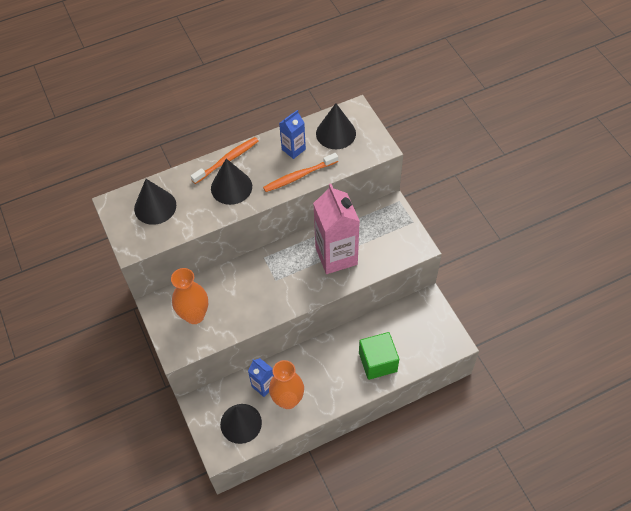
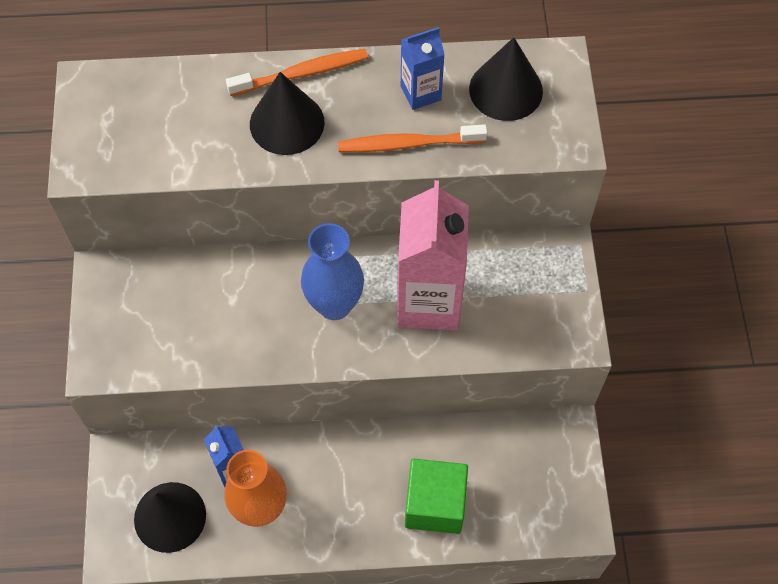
camera: 20 degrees right, 5 degrees up
(155, 207) = (149, 112): black cone -> none
(194, 315) = (154, 315): orange vase -> none
(288, 275) = (334, 305): none -> blue vase

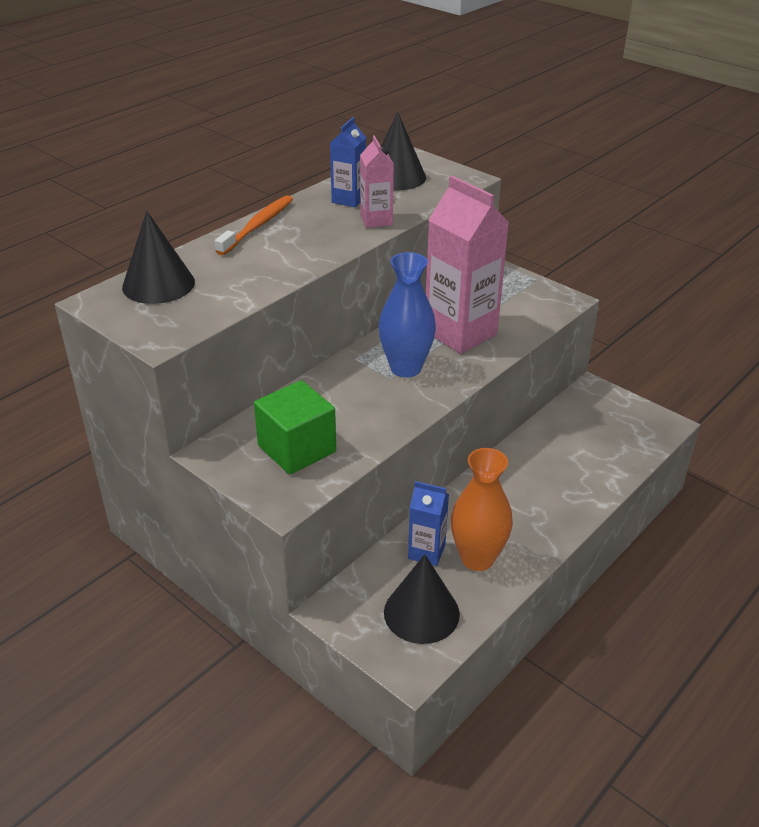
camera: 45 degrees left, 25 degrees down
(287, 123) = (283, 248): black cone -> black cone (158, 284)
(408, 144) = (376, 220): orange toothbrush -> pink carton
(435, 504) = (577, 473): green cube -> green cube (297, 449)

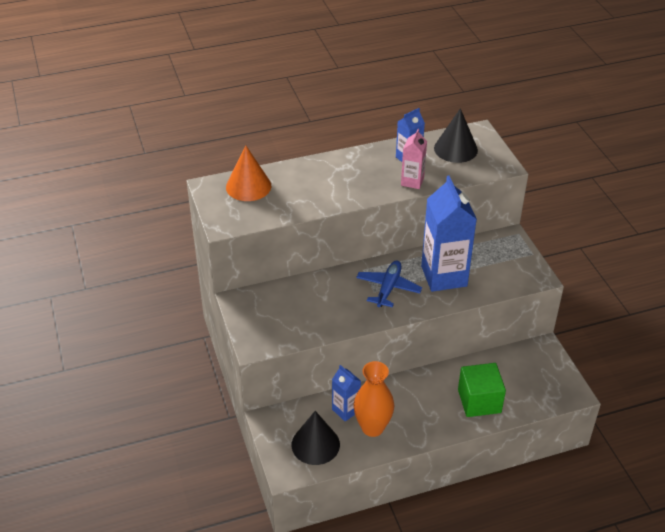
camera: 30 degrees right, 5 degrees up
(158, 284) = (248, 186): black cone -> orange cone
(258, 226) = (336, 161): orange toothbrush -> none
(297, 449) = (284, 317): green cube -> green cube (479, 401)
(405, 368) = (388, 288): blue vase -> blue plane
(460, 333) = (444, 276): pink carton -> blue carton

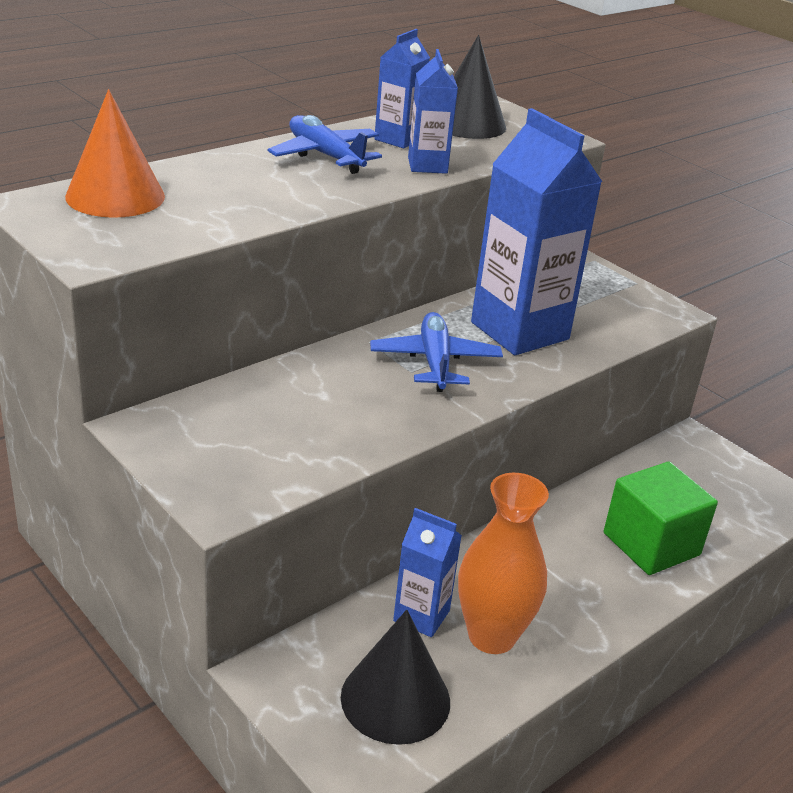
camera: 25 degrees left, 10 degrees down
(362, 167) = (325, 155): none -> blue plane
(412, 181) = (427, 165): pink carton -> blue carton

